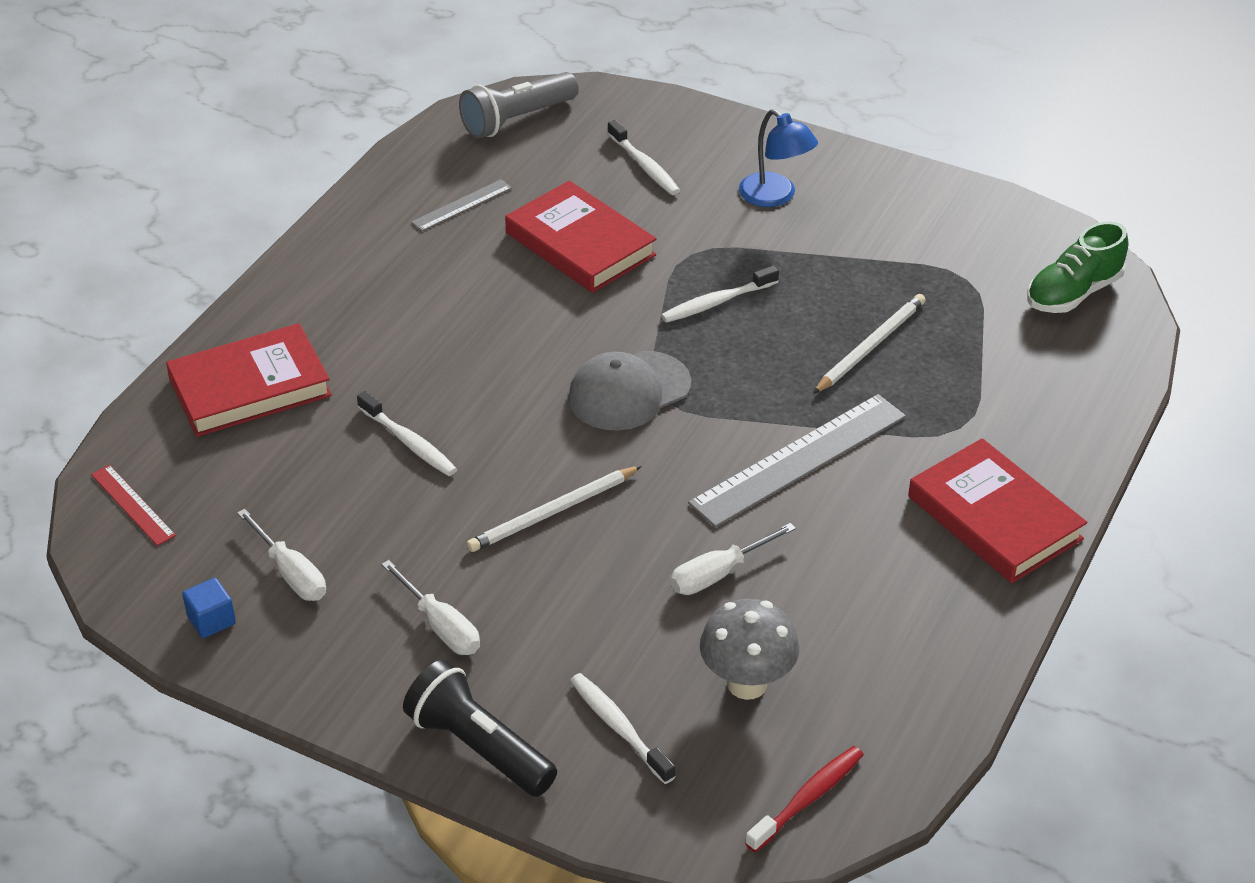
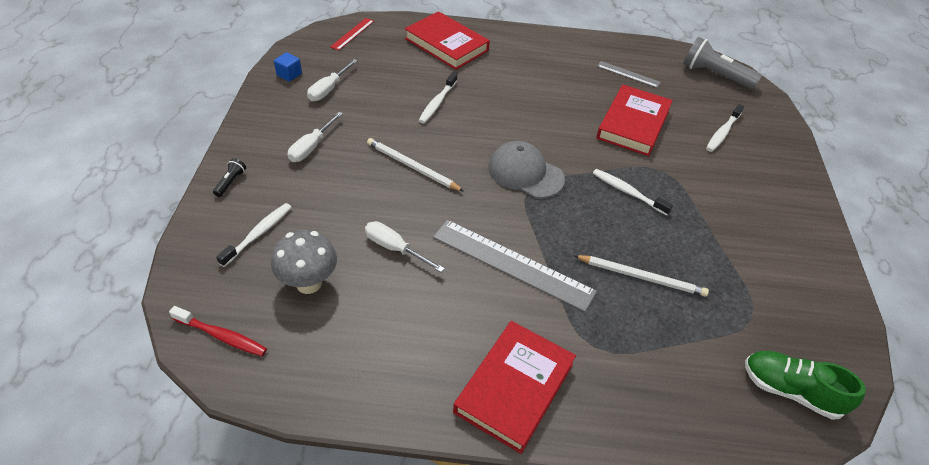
camera: 65 degrees right, 5 degrees up
(478, 747) = (231, 182): black flashlight -> black flashlight, size x0.46
(775, 196) = (747, 196): blue lamp -> none

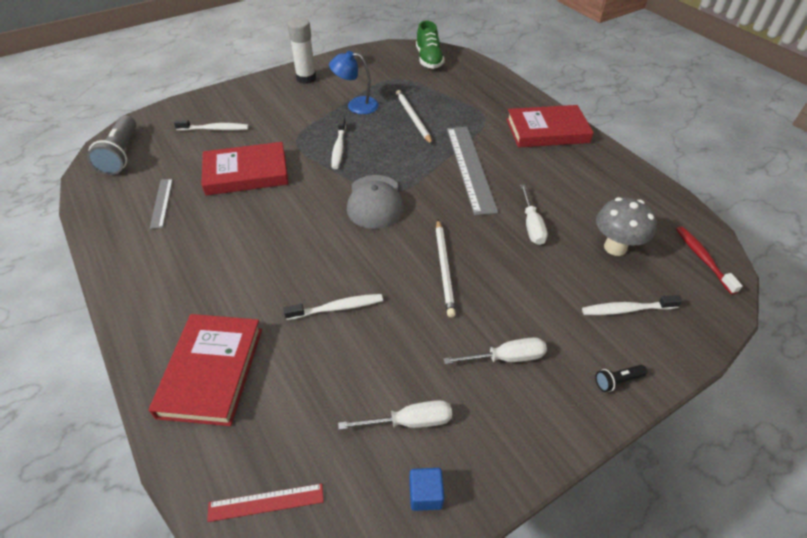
camera: 125 degrees left, 0 degrees up
(704, 245) = (356, 105): none -> blue lamp
(797, 235) = (306, 78): none -> white glue stick

